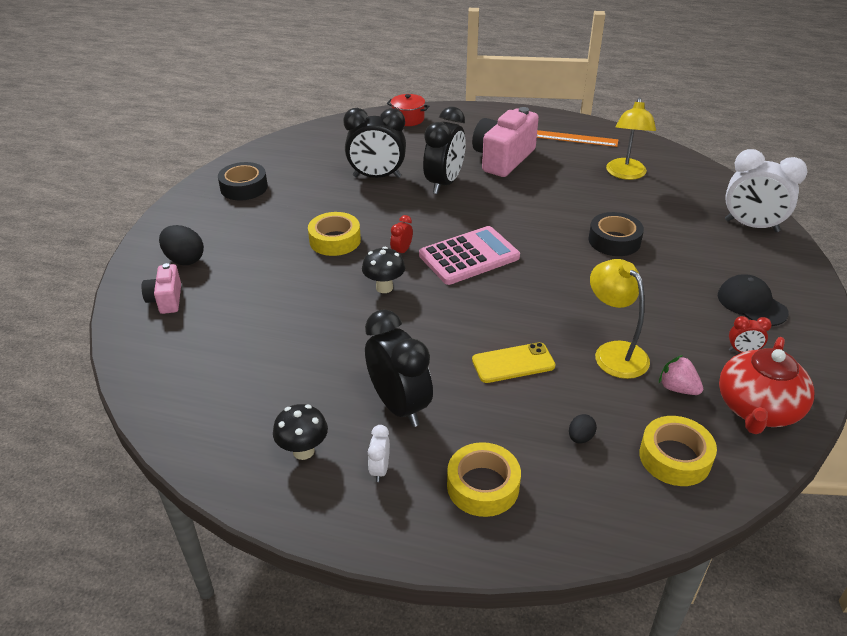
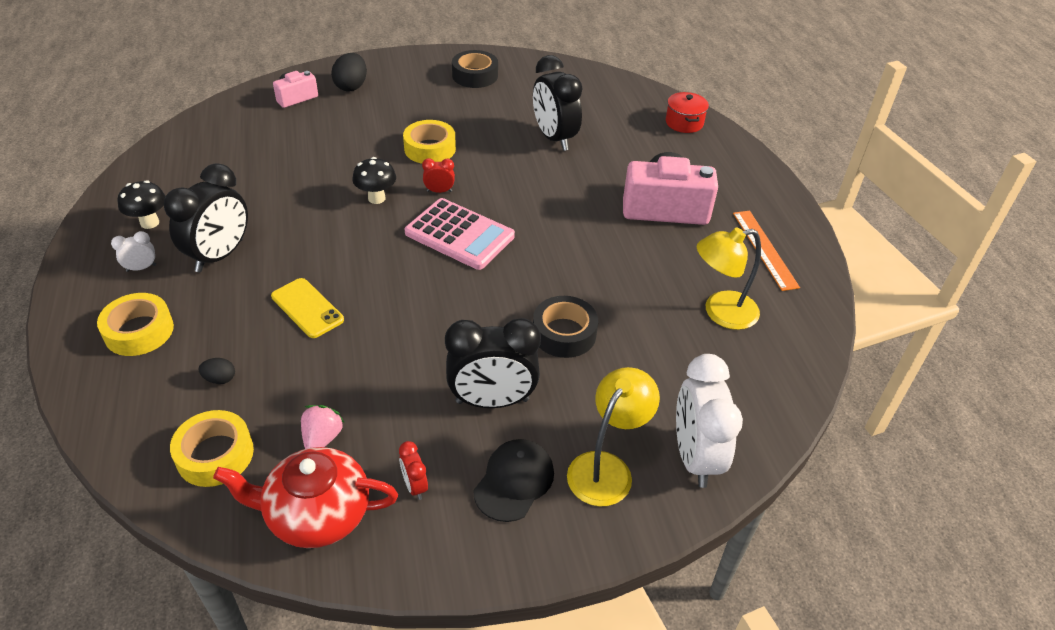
camera: 60 degrees right, 5 degrees up
(444, 183) = (578, 182): black clock -> black clock (492, 401)
(614, 352) = (358, 376): yellow lamp -> yellow lamp (606, 468)

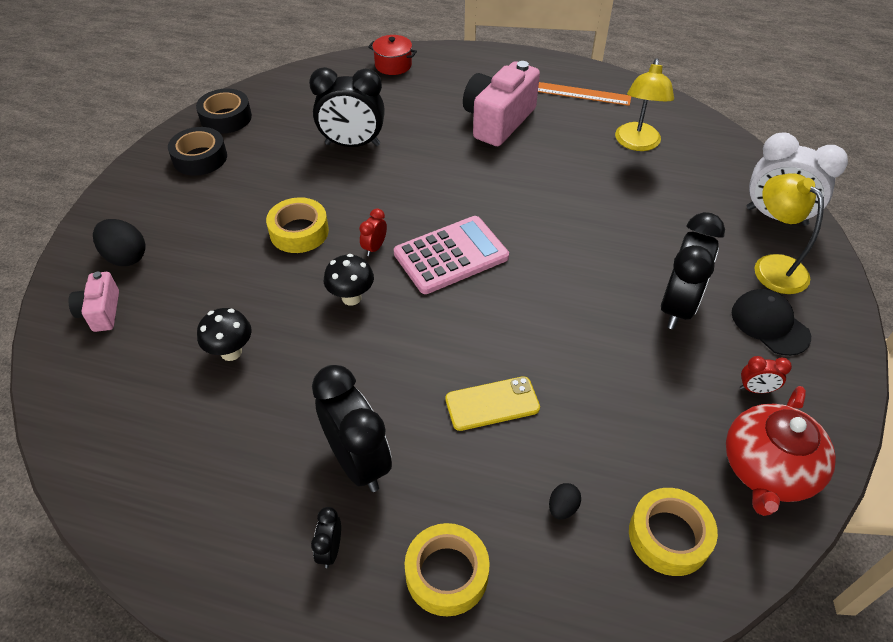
camera: 60 degrees left, 5 degrees up
(141, 268) = (330, 550): white clock -> black clock
(149, 223) = (244, 523): black mushroom -> black mushroom (231, 352)
(322, 438) = (678, 440): pink strawberry -> none
(564, 333) = (618, 235): black tape -> black tape (226, 118)

